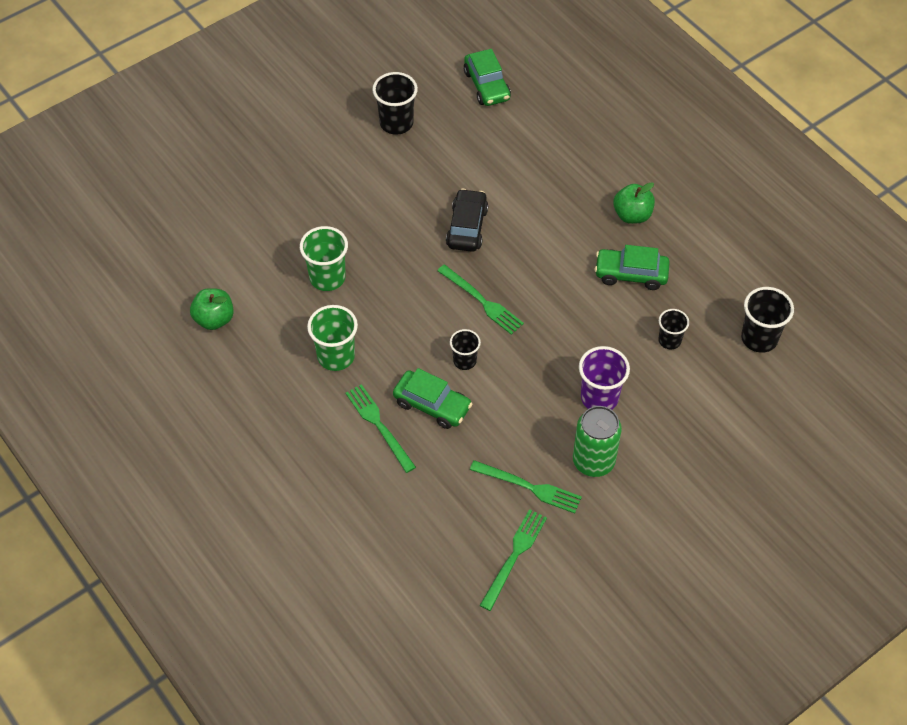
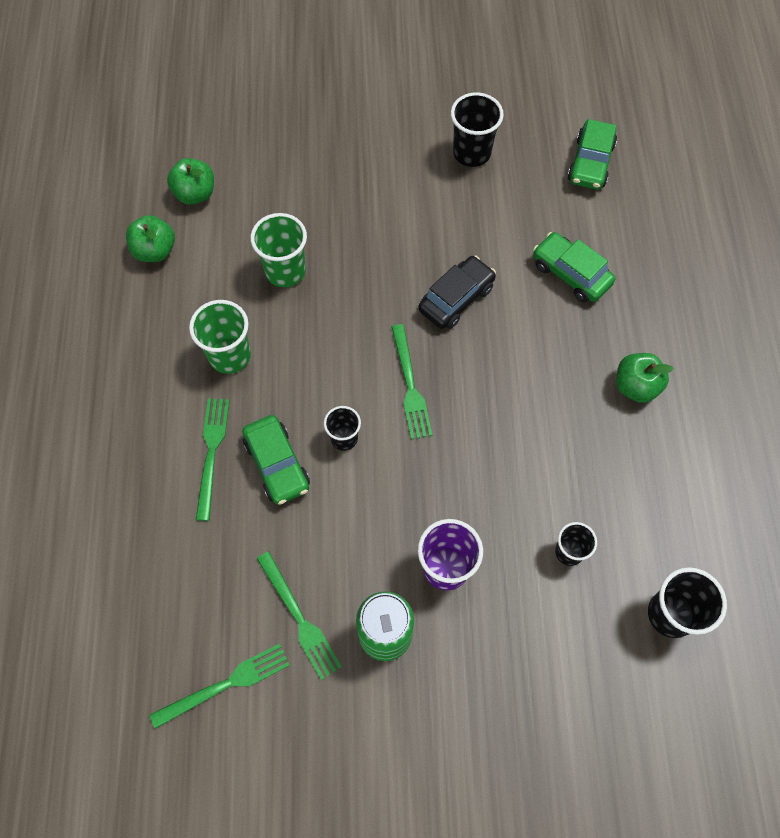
camera: 35 degrees right, 10 degrees up
(210, 263) = (195, 194): none -> green apple
(631, 274) = (584, 451): green car -> green car (570, 274)

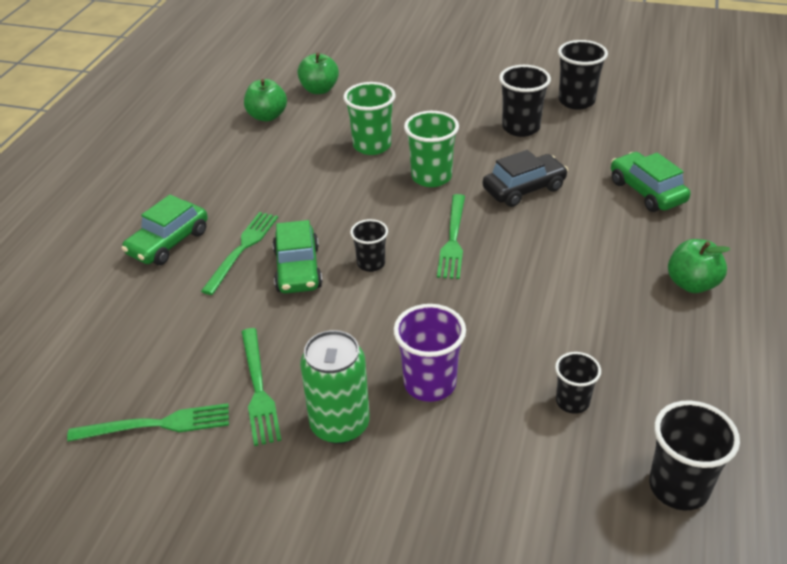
camera: 20 degrees right, 25 degrees down
(230, 356) = (294, 189): green cup -> green cup (431, 177)
(427, 208) = (521, 128): none -> black cup
(590, 163) = (691, 123): green car -> green car (168, 242)

